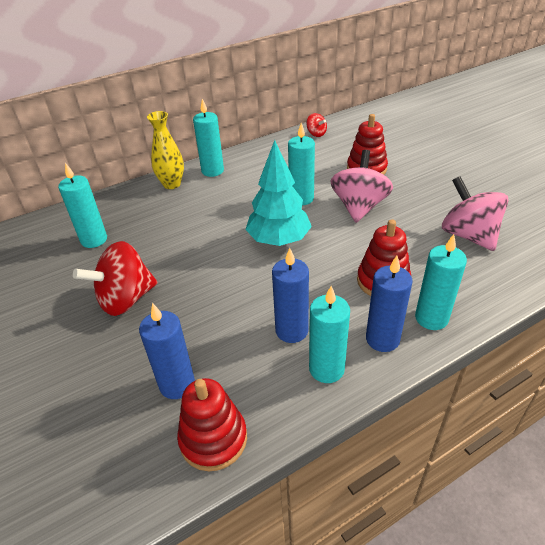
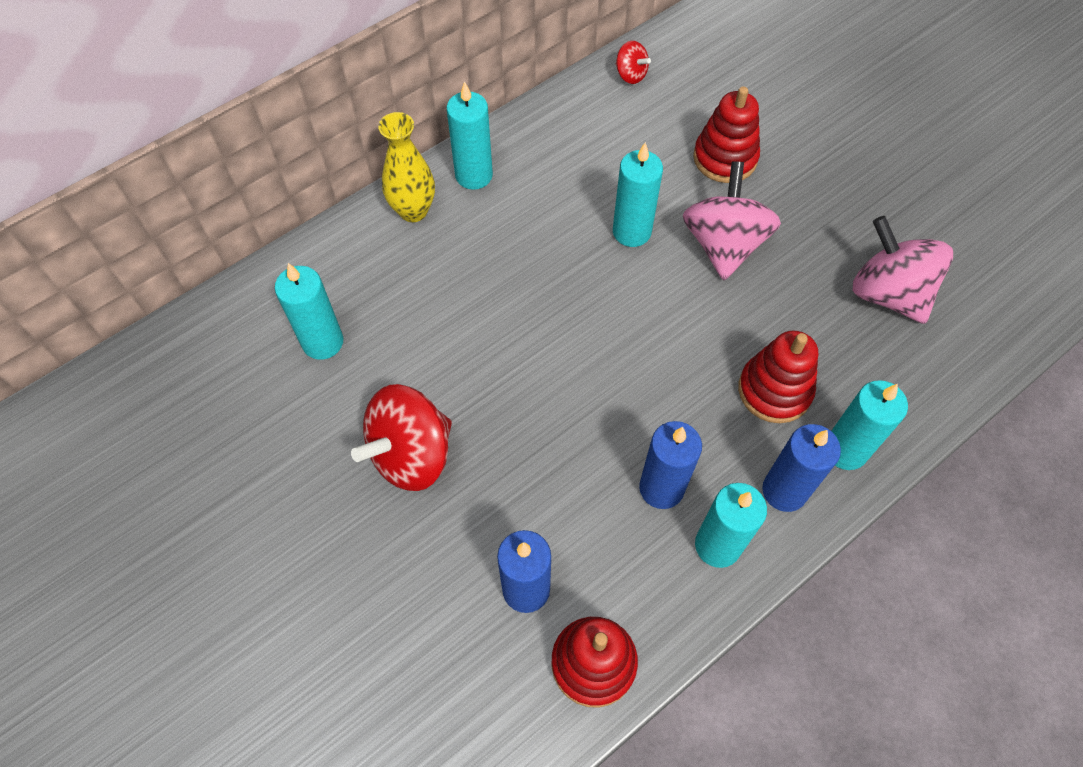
camera: 10 degrees left, 20 degrees up
(279, 240) = (613, 322): turquoise tree -> none

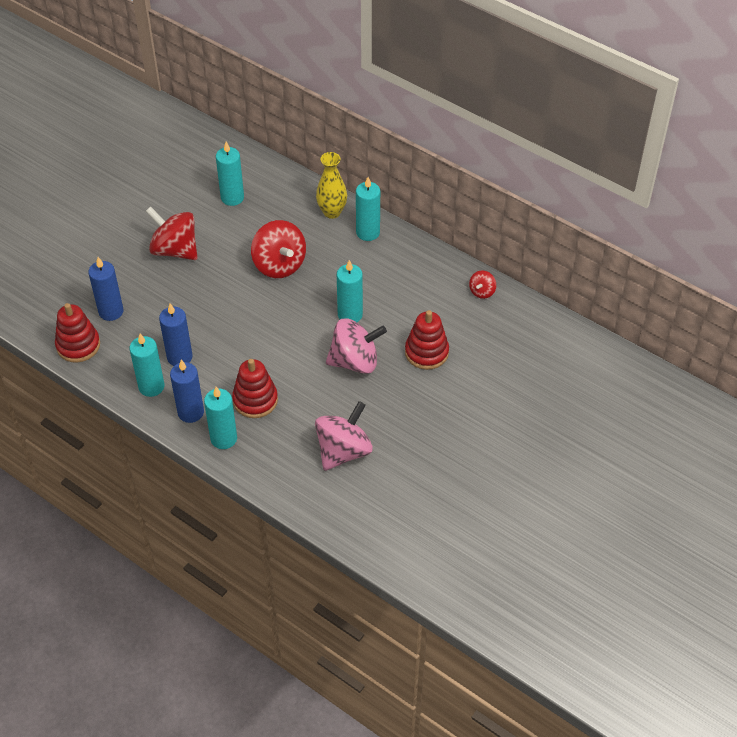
camera: 75 degrees right, 10 degrees down
(500, 303) = (279, 264): none -> red spinning top

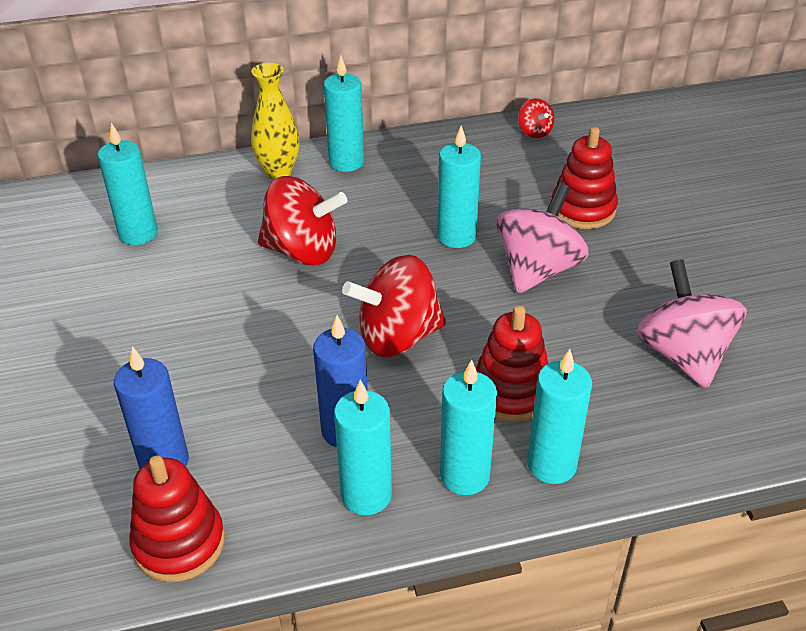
camera: 50 degrees left, 10 degrees down
(175, 250) = (146, 330): red spinning top -> red spinning top (397, 337)
(190, 412) = (464, 476): blue candle -> turquoise candle

